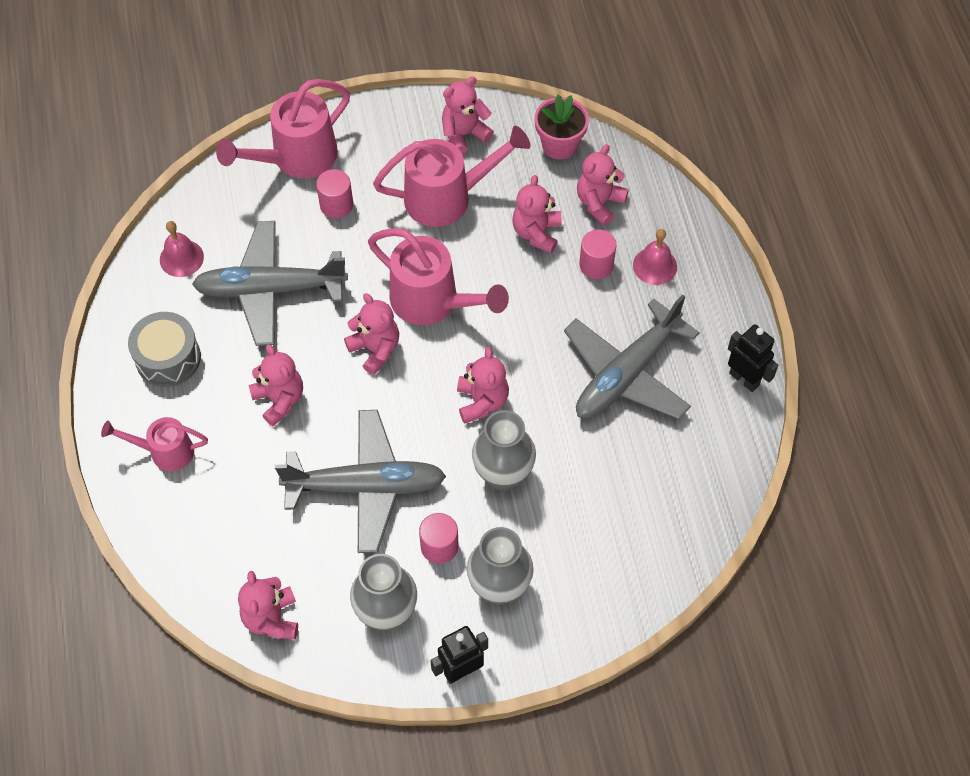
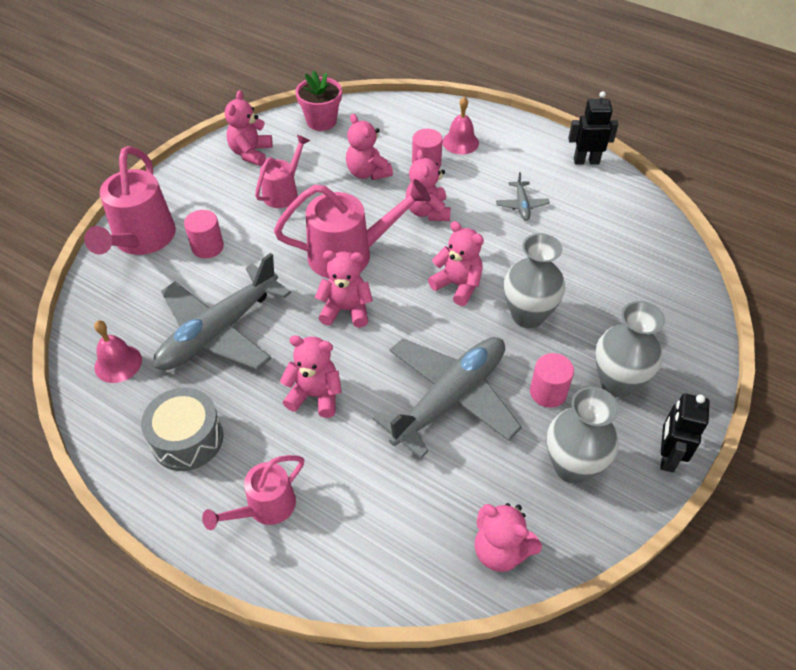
camera: 45 degrees left, 10 degrees down
(447, 198) = (283, 192): pink watering can -> pink watering can, size x0.60
(599, 203) = (385, 134): pink teddy bear -> pink teddy bear (427, 211)
(627, 374) = (521, 205): grey plane -> grey plane, size x0.42

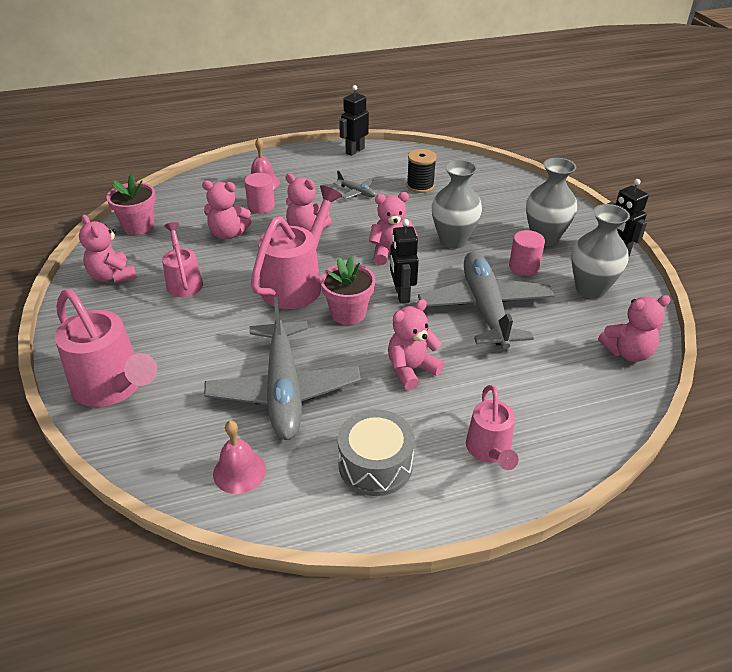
camera: 50 degrees left, 10 degrees down
(207, 247) = (181, 351): pink cylinder -> none
(346, 310) = (348, 313): pink teddy bear -> pink flower pot
(407, 328) = (401, 294): none -> black robot
(587, 239) = (420, 186): none -> black spool

